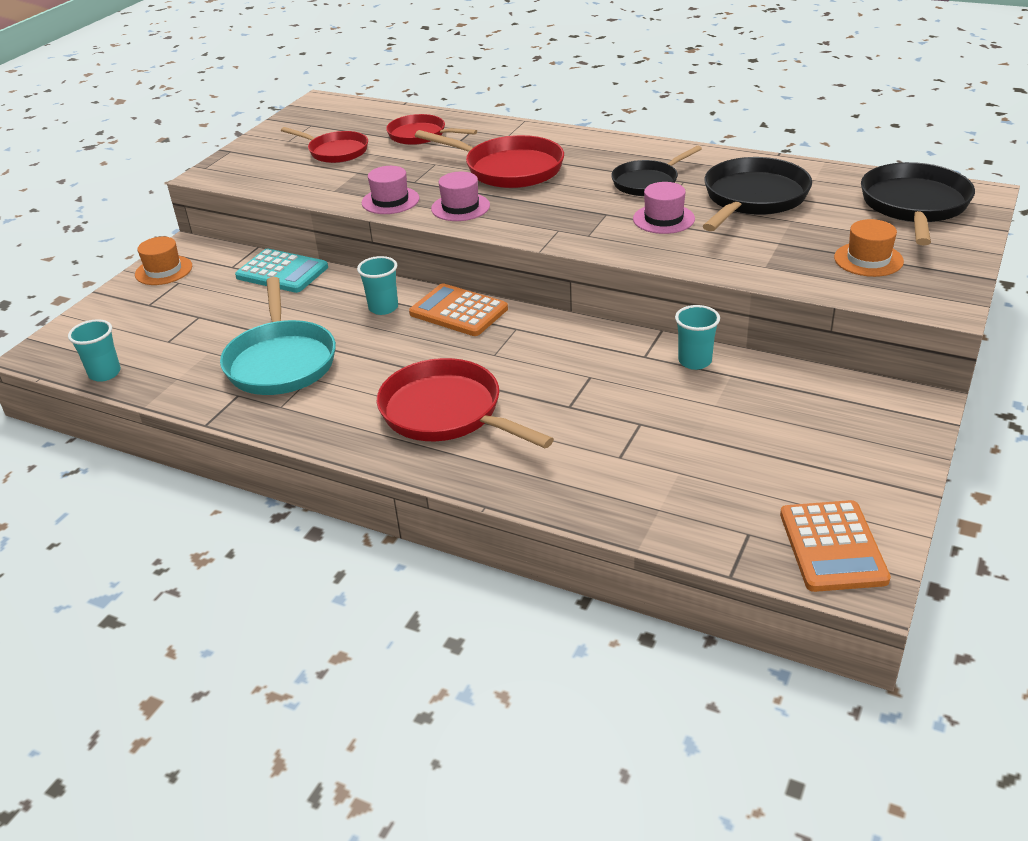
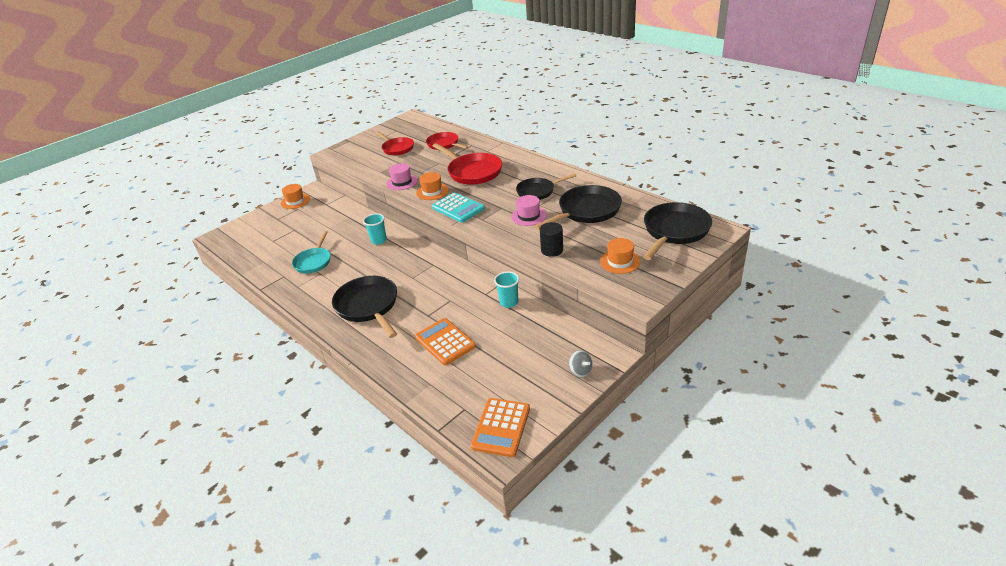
camera: 20 degrees right, 0 degrees up
(105, 373) = (236, 253): turquoise cup -> none
(281, 361) = (314, 261): turquoise pan -> turquoise pan, size x0.65
(282, 272) = (346, 211): turquoise calculator -> turquoise calculator (458, 208)
(447, 413) = (368, 306): red pan -> black pan
(458, 311) = (412, 249): orange calculator -> orange calculator (445, 342)
(460, 207) = (432, 191): pink hat -> orange hat
(745, 261) = (552, 250): none -> black cylinder
(892, 437) = (580, 371): none -> grey spinning top

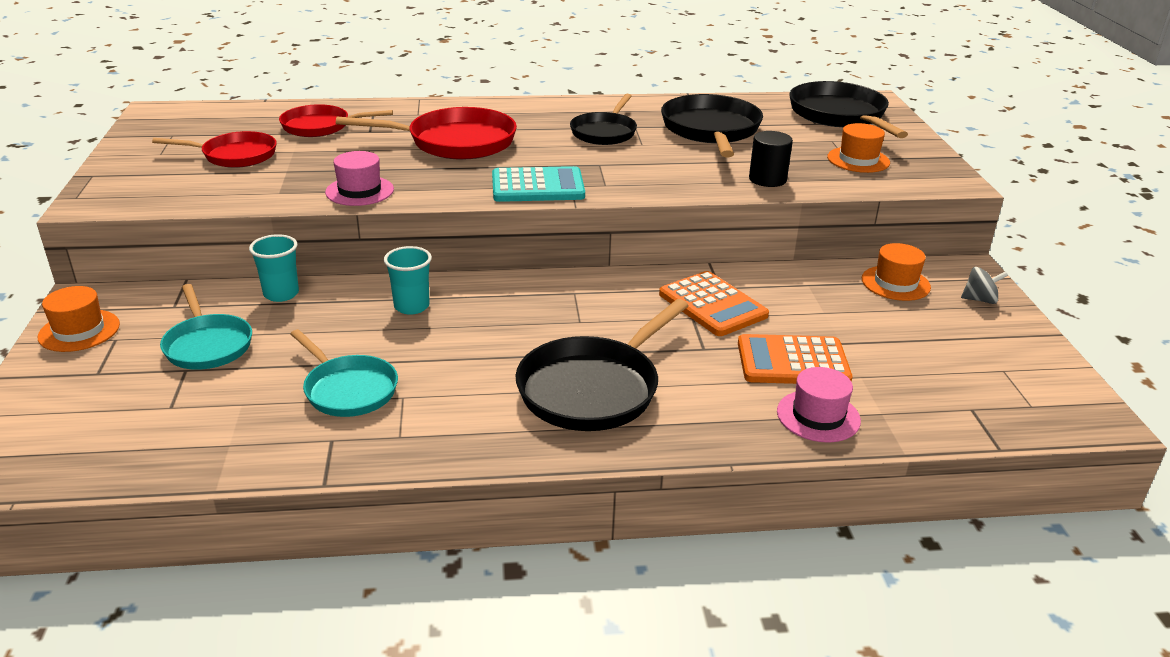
camera: 55 degrees left, 5 degrees down
(311, 224) = (207, 345): none -> turquoise pan
(368, 306) = (594, 388): black pan -> black pan turned 60 degrees counterclockwise
(432, 191) = (446, 183): orange hat -> orange hat (895, 283)
(501, 427) = (1041, 397): orange calculator -> orange calculator (712, 305)
(509, 302) = (766, 281): turquoise cup -> turquoise cup (281, 294)
(528, 216) = (656, 159): pink hat -> pink hat (818, 416)

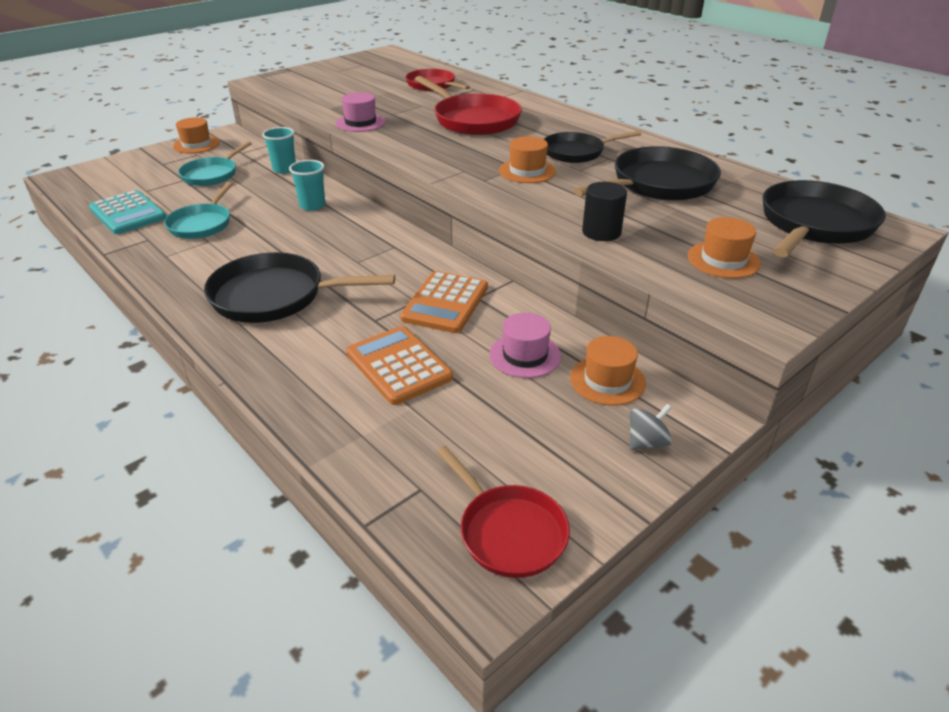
camera: 55 degrees right, 5 degrees up
(235, 155) = (360, 84): red pan -> red pan (508, 531)
(537, 186) = (445, 162): turquoise calculator -> turquoise calculator (128, 213)
(613, 163) = (527, 171): none -> orange hat
(818, 416) = (326, 402): pink hat -> pink hat (525, 355)
(980, 300) = (647, 442): grey spinning top -> grey spinning top turned 90 degrees counterclockwise

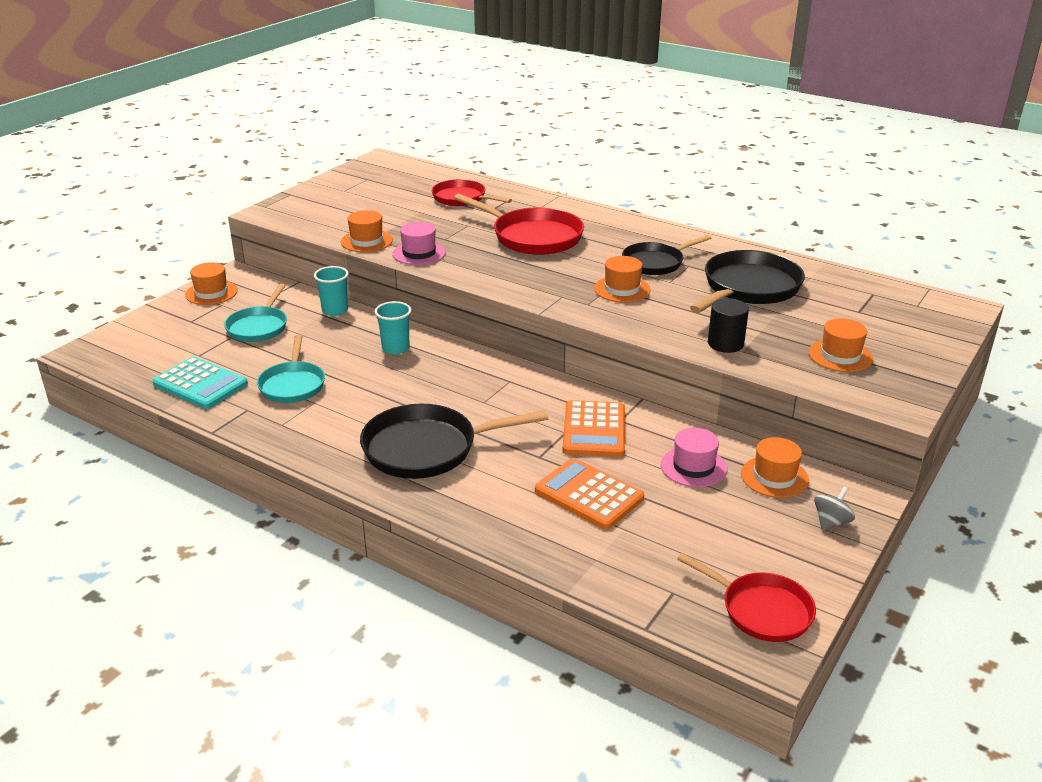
camera: 15 degrees left, 5 degrees down
(323, 109) = (366, 241): none -> orange hat
(814, 225) = (897, 312): black pan -> none

